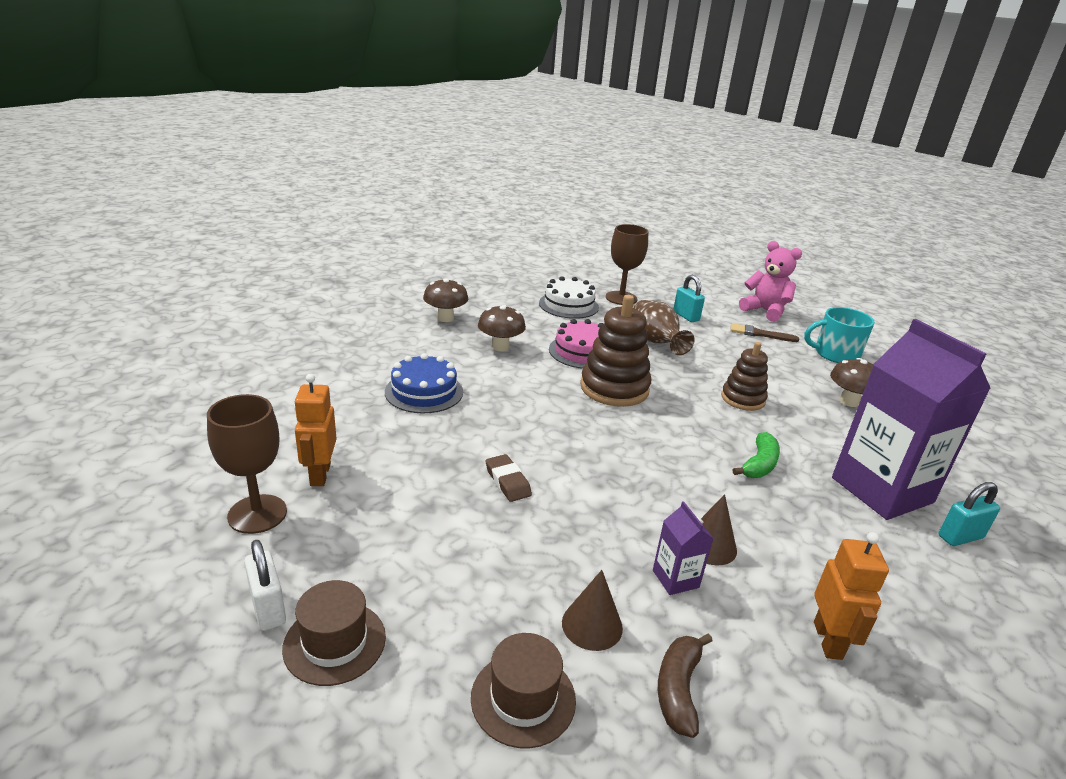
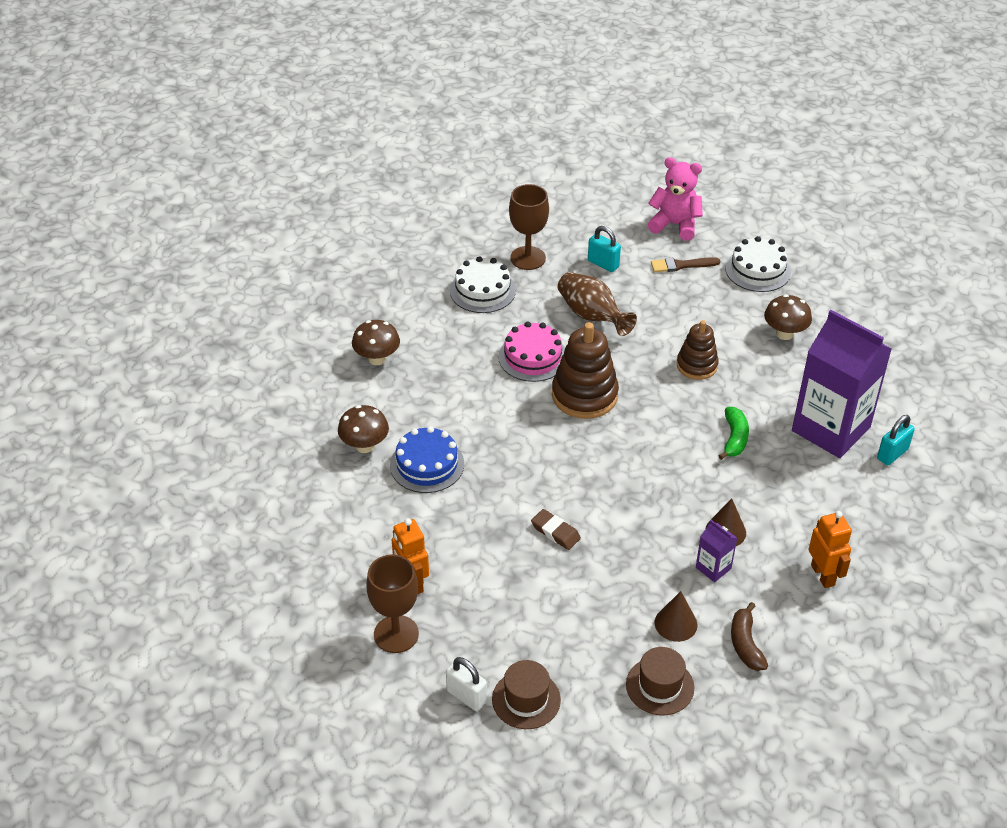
camera: 20 degrees left, 15 degrees up
(500, 347) = (455, 380): brown mushroom -> brown mushroom (364, 446)
(835, 354) = (757, 270): turquoise mug -> white cake

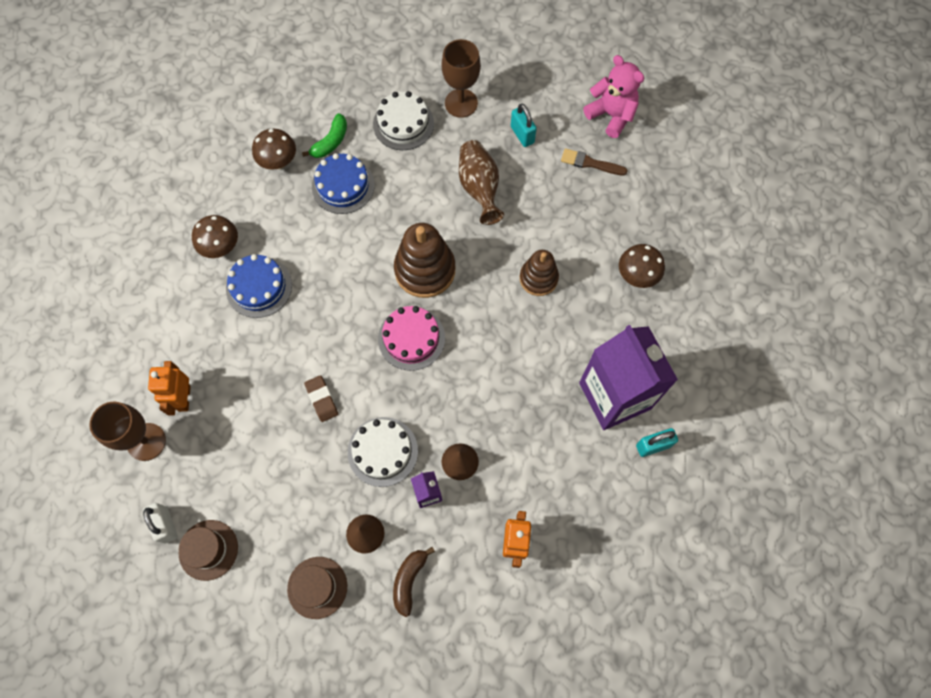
camera: 25 degrees right, 25 degrees up
(456, 356) = (343, 186): none -> blue cake
(532, 357) = (405, 212): pink cake -> pink cake (411, 338)
(734, 438) = (524, 369): green banana -> green banana (331, 142)
(757, 270) = (656, 195): white cake -> white cake (382, 451)

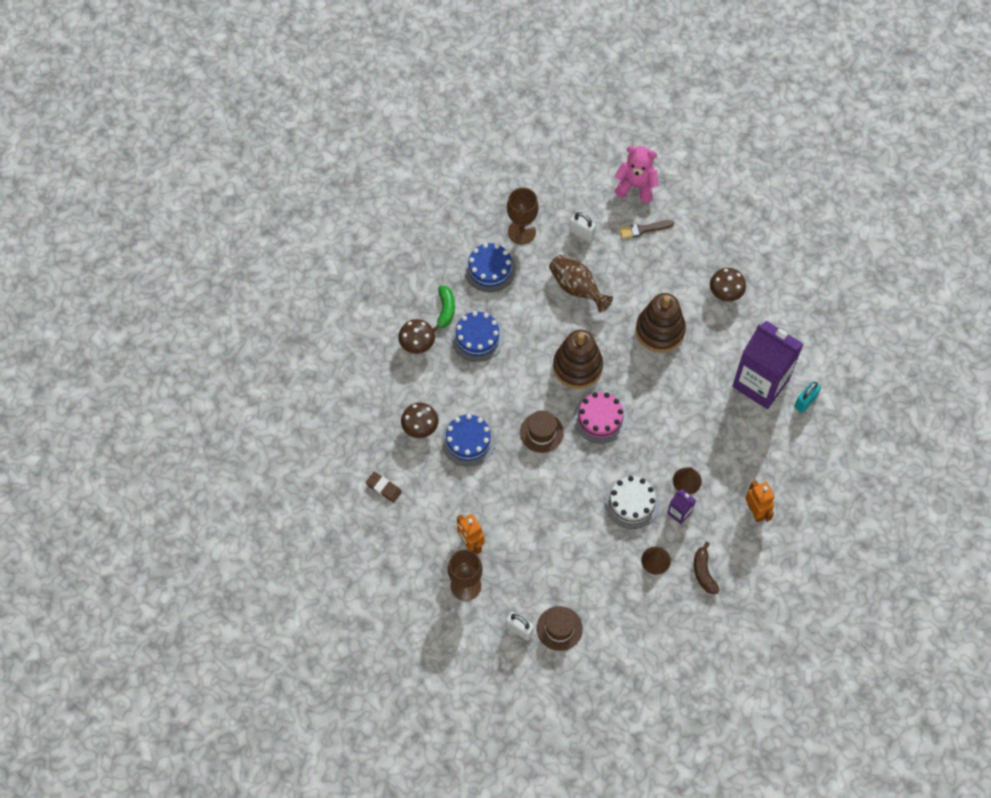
camera: 30 degrees left, 5 degrees down
(317, 587) = (647, 610): brown hat -> brown hat (541, 432)
(322, 399) = (567, 492): brown eraser -> brown eraser (384, 488)
(403, 123) = (489, 269): white cake -> blue cake
(522, 135) = (581, 233): turquoise padlock -> white padlock
(538, 278) = (660, 330): brown stacking toy -> brown stacking toy, size x1.58

